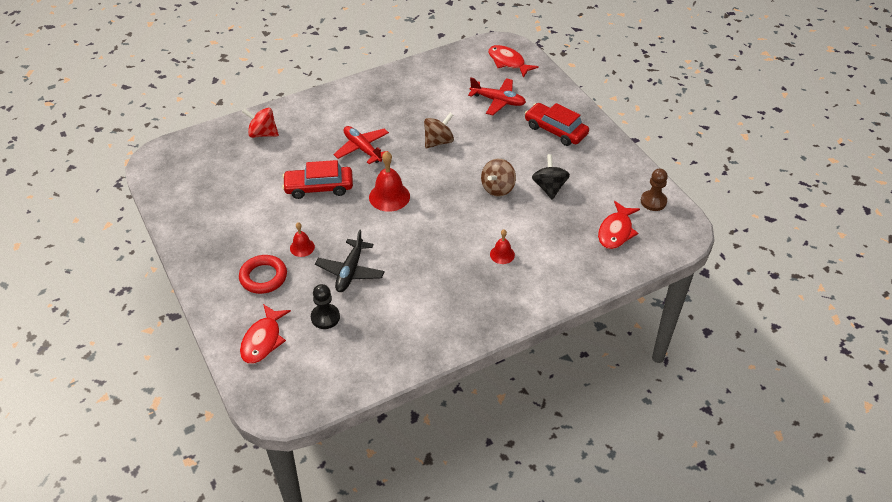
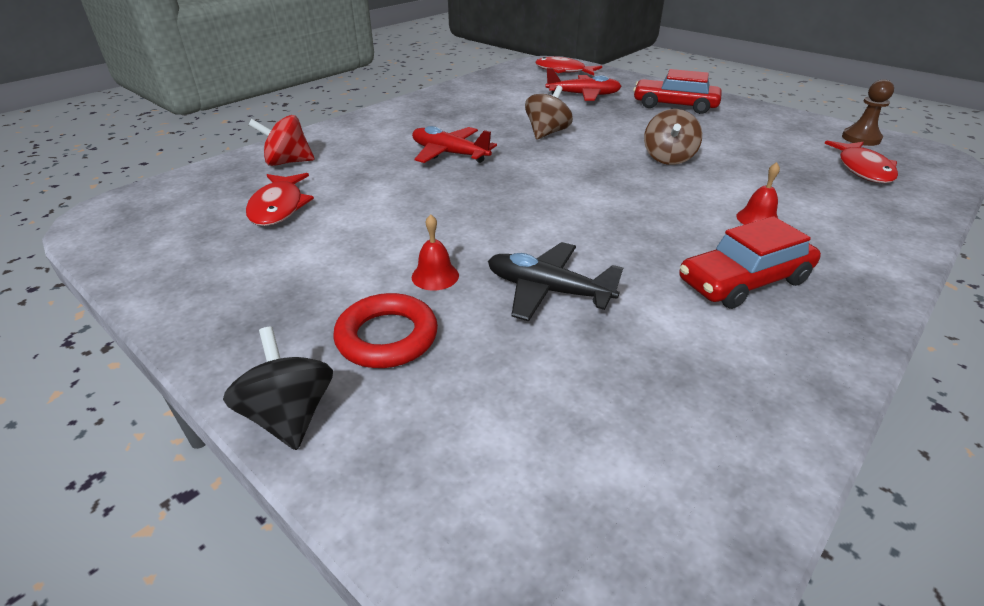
camera: 20 degrees left, 10 degrees down
(263, 340) = (456, 461): red fish -> red fish (279, 207)
(319, 187) = (413, 200): red car -> red car (744, 281)
(325, 317) = (561, 375): black pawn -> none
(350, 271) = (548, 290): black plane -> black plane turned 120 degrees clockwise
(389, 196) = (529, 190): red bell -> none
(549, 187) = (729, 147): black spinning top -> black spinning top (290, 416)

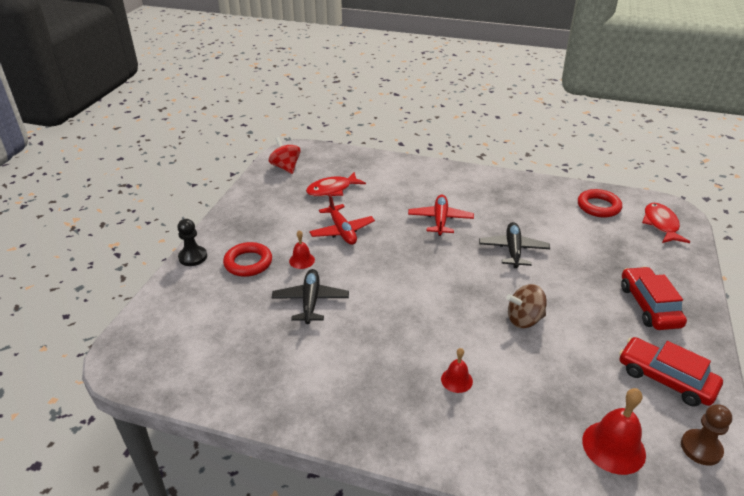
camera: 65 degrees right, 0 degrees up
(287, 162) = (380, 171): red spinning top -> red spinning top (286, 167)
(290, 416) = (193, 257): black spinning top -> black pawn
(512, 82) = (598, 206): none -> red ring
(547, 133) = (513, 250): brown spinning top -> black plane
(583, 95) = (612, 249): red plane -> red plane (342, 231)
(744, 281) = (366, 379): red car -> red car (665, 379)
(862, 169) = (613, 447): red fish -> red bell

